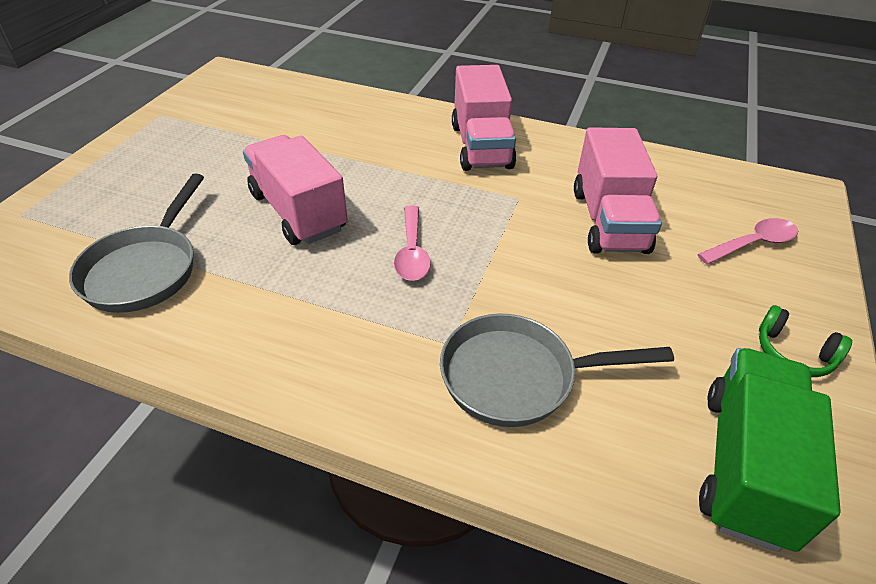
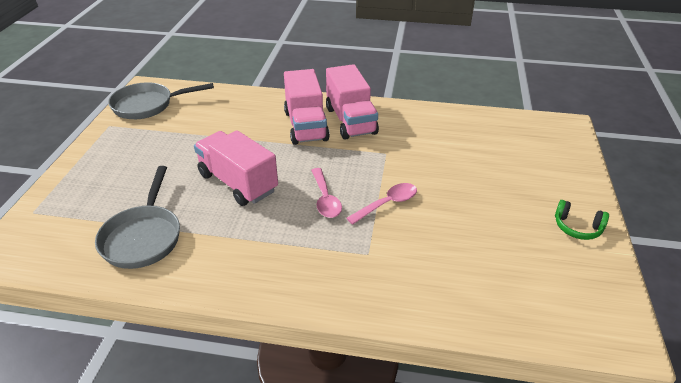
camera: 10 degrees left, 5 degrees down
(517, 377) = (416, 267): grey pan -> grey pan (148, 105)
(608, 221) = (448, 161): pink truck -> pink truck (306, 126)
(745, 465) = (562, 296): green truck -> none
(753, 243) = (541, 163): pink spoon -> pink spoon (387, 204)

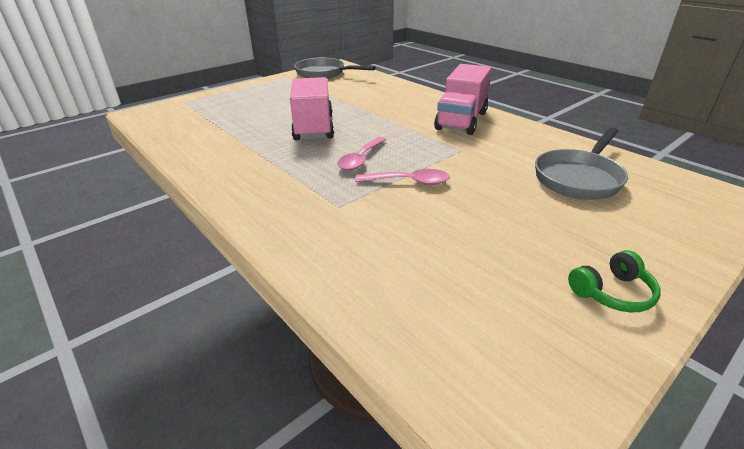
camera: 40 degrees right, 5 degrees down
(143, 237) = (212, 133): grey pan -> grey pan (579, 178)
(306, 126) = (417, 113): pink truck -> none
(577, 227) = (612, 293): green headphones -> green headphones turned 90 degrees counterclockwise

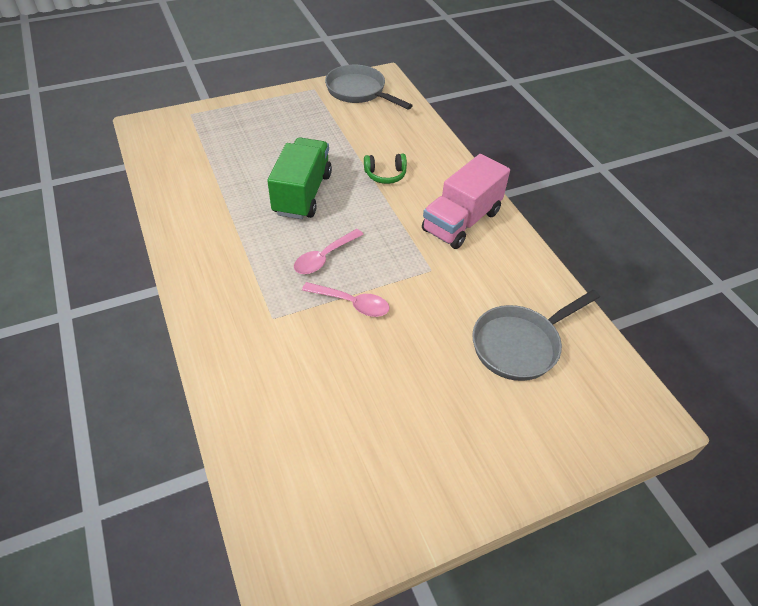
camera: 15 degrees right, 15 degrees up
(314, 127) = (302, 194): pink truck -> green truck
(612, 293) = (440, 485): green headphones -> green headphones (385, 175)

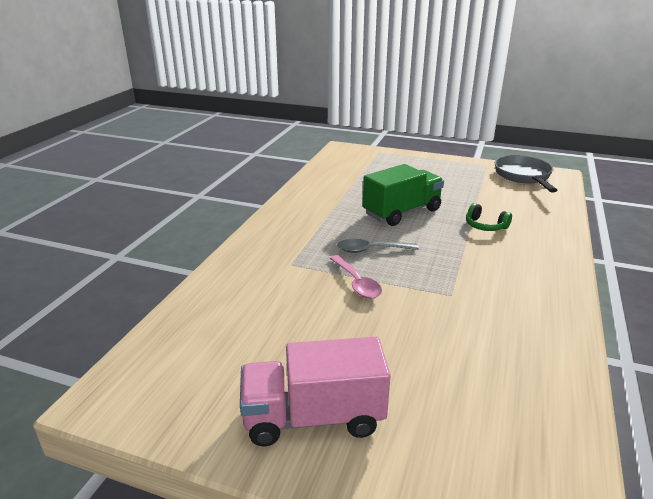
camera: 45 degrees right, 20 degrees down
(324, 257) = (371, 250): pink spoon -> grey spoon
(461, 221) = (522, 278): pink truck -> pink truck (313, 417)
(520, 345) = (474, 385): grey pan -> none

